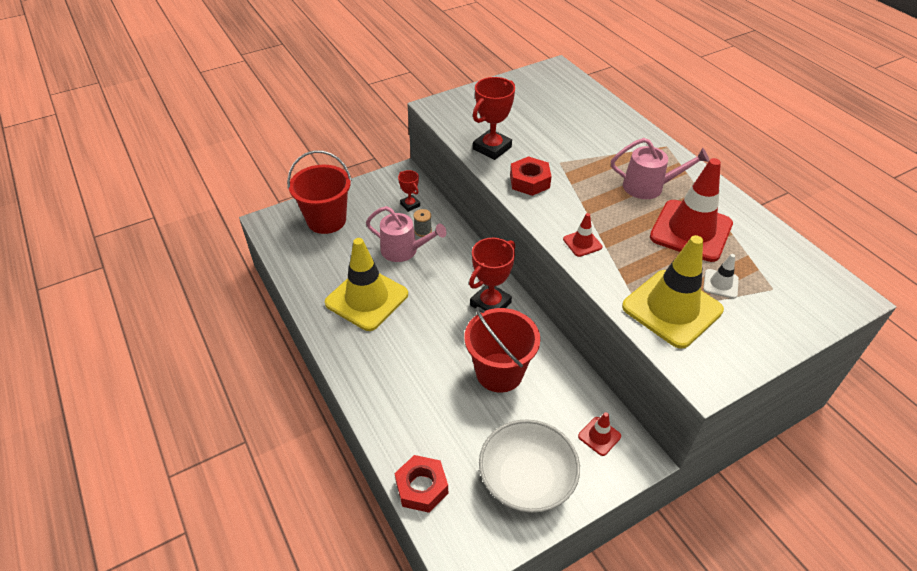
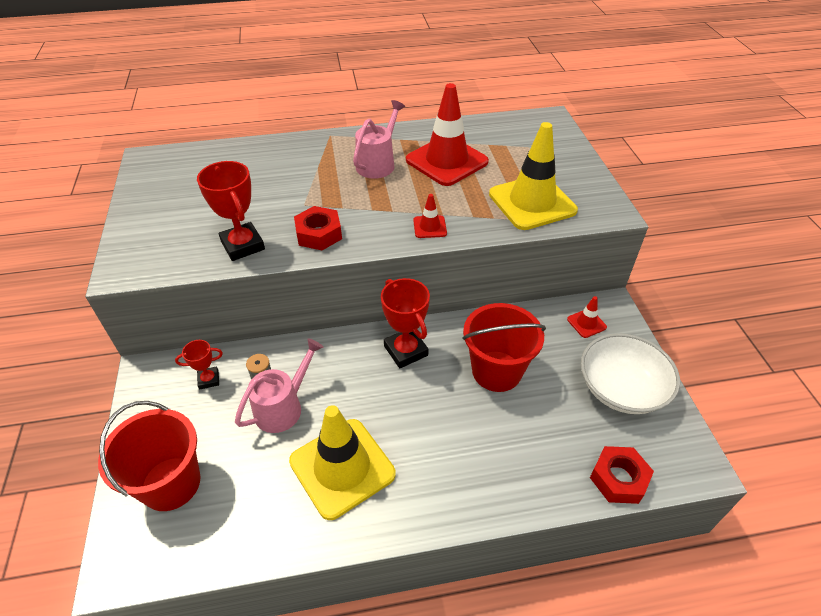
camera: 70 degrees left, 0 degrees up
(720, 284) = (514, 168): white traffic cone -> none

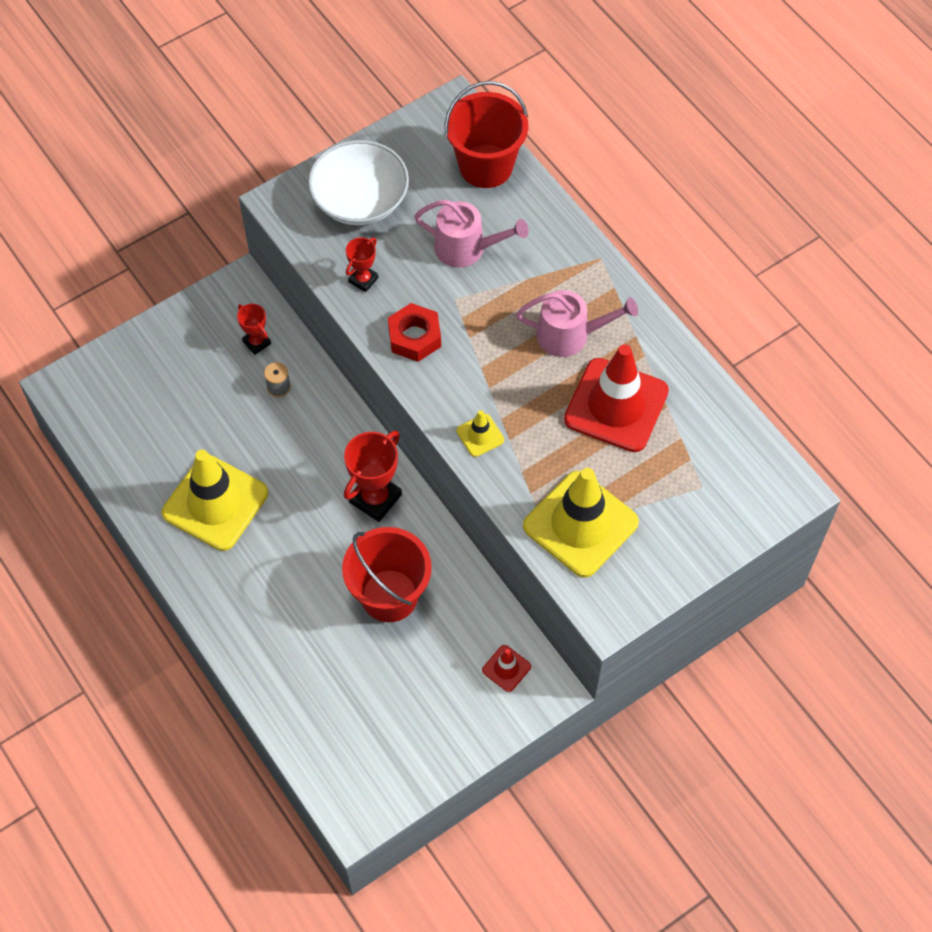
camera: 65 degrees right, 15 degrees up
(171, 483) = (143, 379): red bucket -> red bucket (486, 166)
(243, 245) = (363, 280): red trophy -> red trophy, size x0.57
(283, 407) = (255, 422): pink watering can -> pink watering can (466, 248)
(429, 227) = (480, 435): red traffic cone -> yellow traffic cone
(618, 479) = (307, 745): red nut -> none
(621, 388) = (423, 726): white bowl -> white bowl (360, 200)

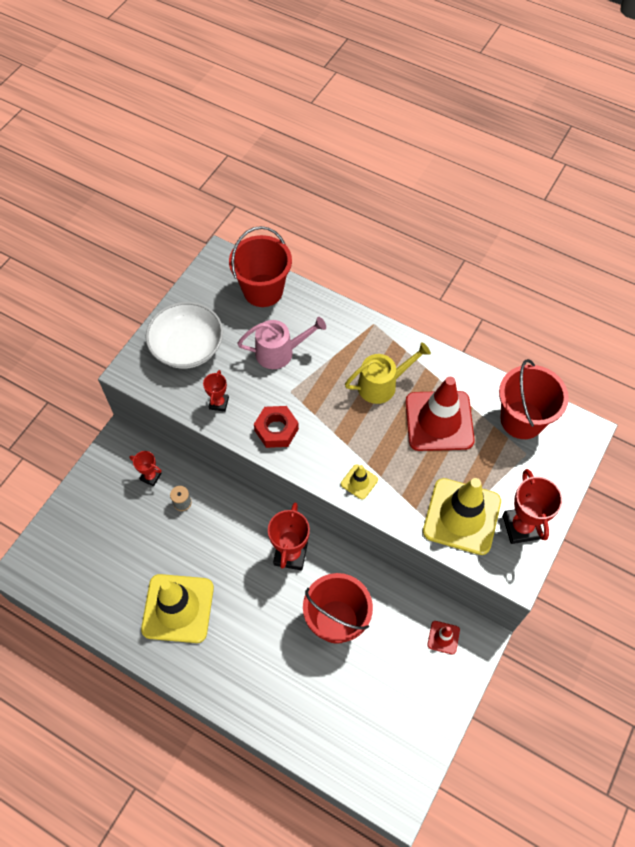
camera: 25 degrees left, 0 degrees up
(570, 335) = (382, 385): pink watering can -> yellow watering can
(646, 566) = (521, 527): none -> red trophy
(720, 445) = (522, 420): none -> red bucket

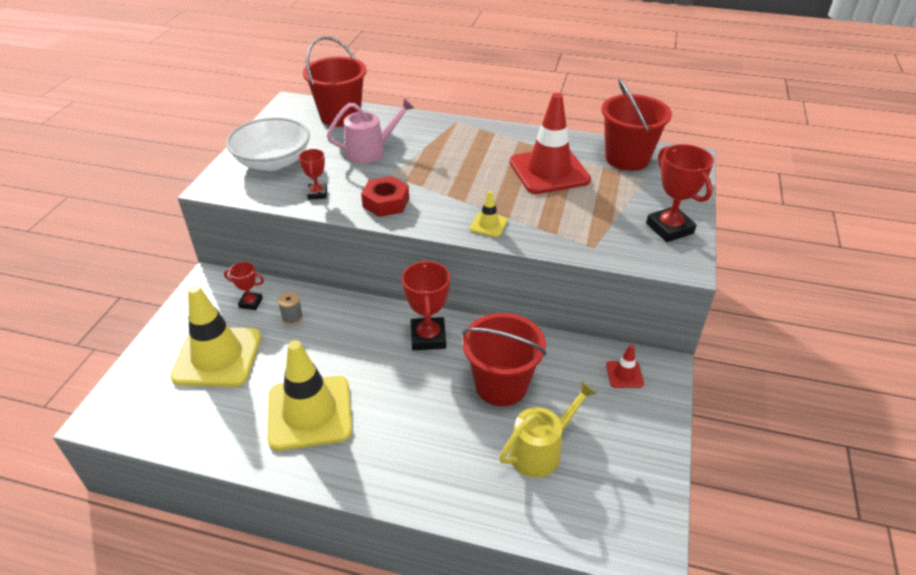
camera: 15 degrees left, 20 degrees down
(382, 385) = (481, 157): yellow watering can -> yellow watering can (540, 450)
(461, 516) = (606, 231): yellow traffic cone -> yellow traffic cone (217, 357)

